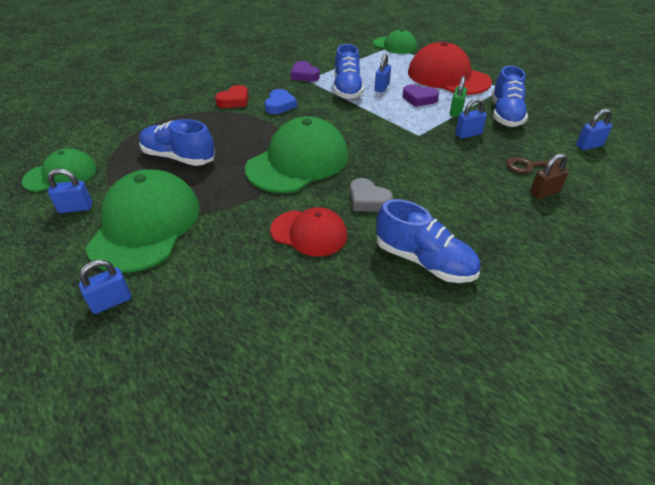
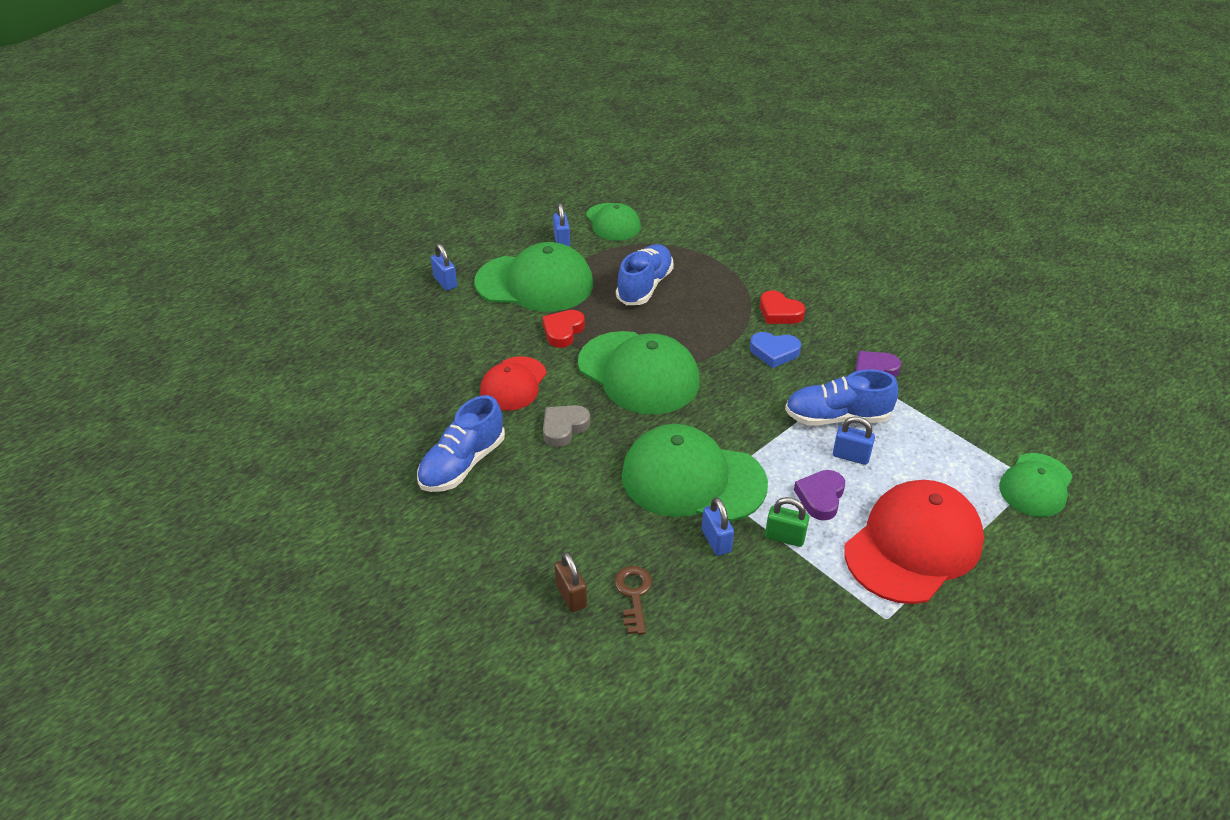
camera: 90 degrees right, 0 degrees up
(233, 203) = (563, 331): none -> red heart
(414, 141) = (692, 479): none -> green cap
(505, 115) = (784, 600): blue shoe -> none
(589, 146) = (693, 691): blue padlock -> none

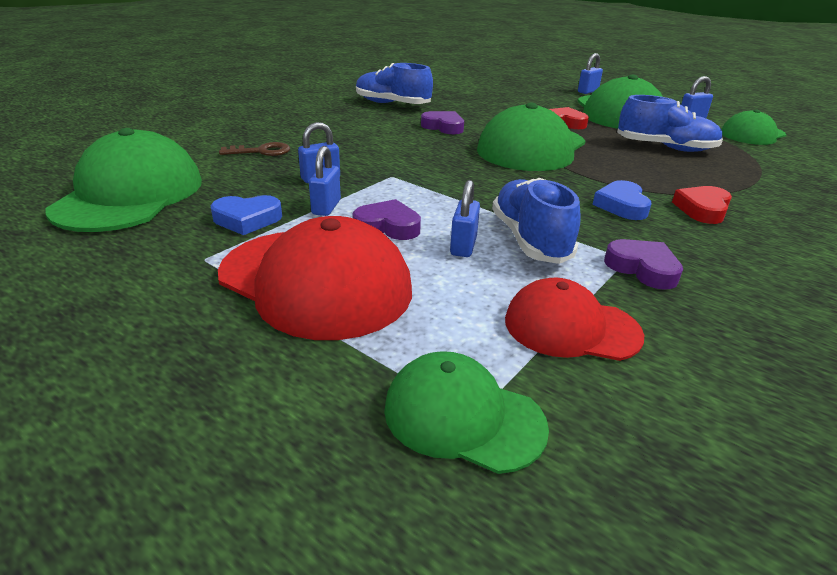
camera: 80 degrees right, 10 degrees down
(513, 384) = (485, 112): red cap -> red cap (571, 327)
(564, 428) = (443, 127): grey heart -> purple heart
(571, 596) = (264, 134): brown padlock -> none
(692, 479) = (398, 169): green cap -> green cap (130, 194)
(784, 537) = (326, 207): green padlock -> blue padlock
(813, 594) = (247, 219): none -> blue heart

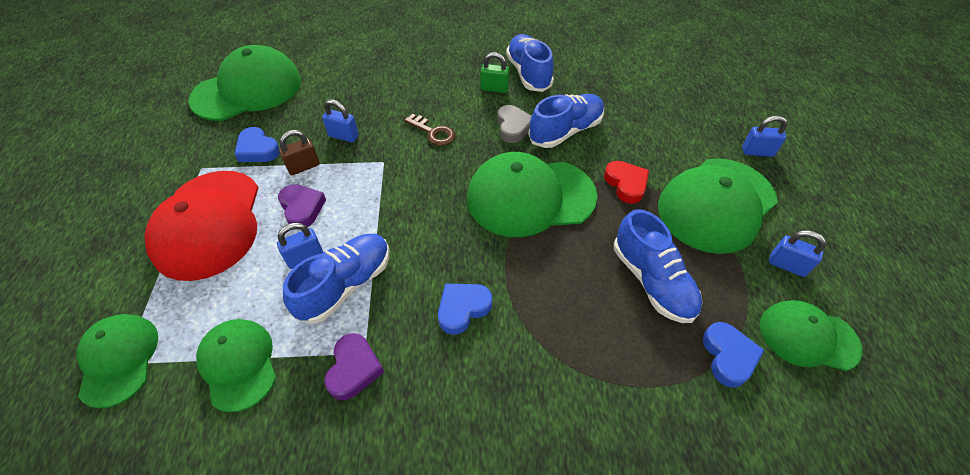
camera: 50 degrees right, 20 degrees up
(261, 151) = (358, 86): brown key -> brown key (433, 132)
(326, 207) = (303, 167): blue padlock -> brown padlock
(385, 117) = (494, 89): none -> green padlock
(443, 127) = (513, 127): purple heart -> grey heart
(480, 117) = (565, 131): none -> blue shoe
(571, 327) = (238, 364): red cap -> green cap
(702, 209) = (513, 366): red heart -> none
(751, 154) = (728, 356): none -> blue heart

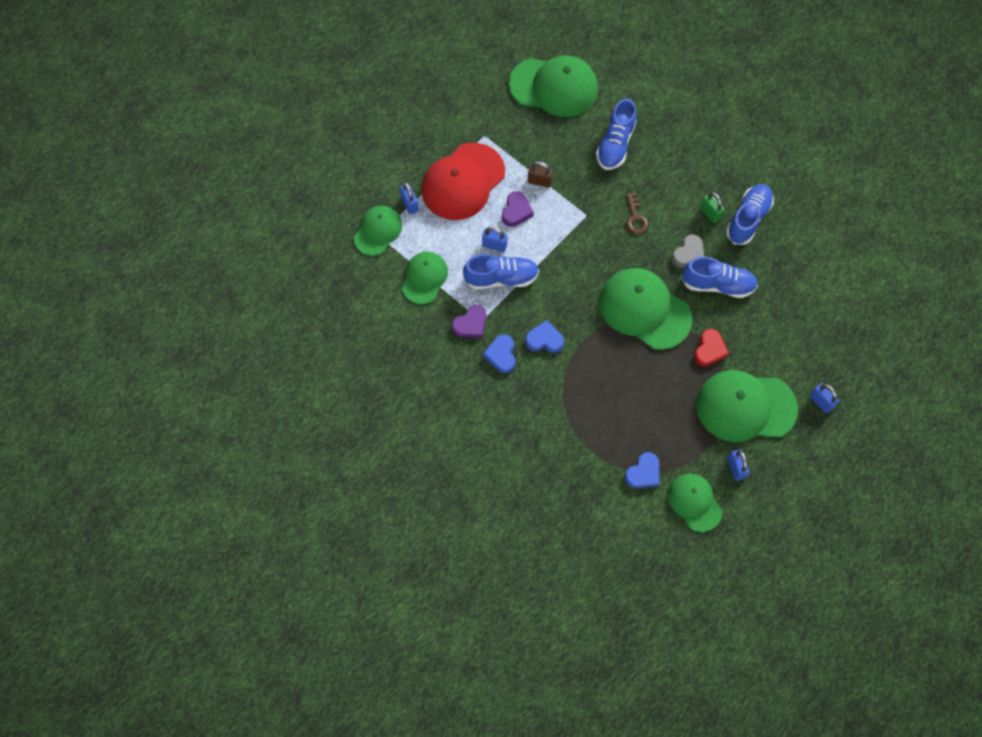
camera: 45 degrees right, 15 degrees up
(258, 149) = (524, 146): blue heart -> blue heart (501, 355)
(343, 136) = (580, 176): blue padlock -> blue padlock (409, 204)
(652, 281) = (652, 410): blue shoe -> blue shoe (615, 145)

